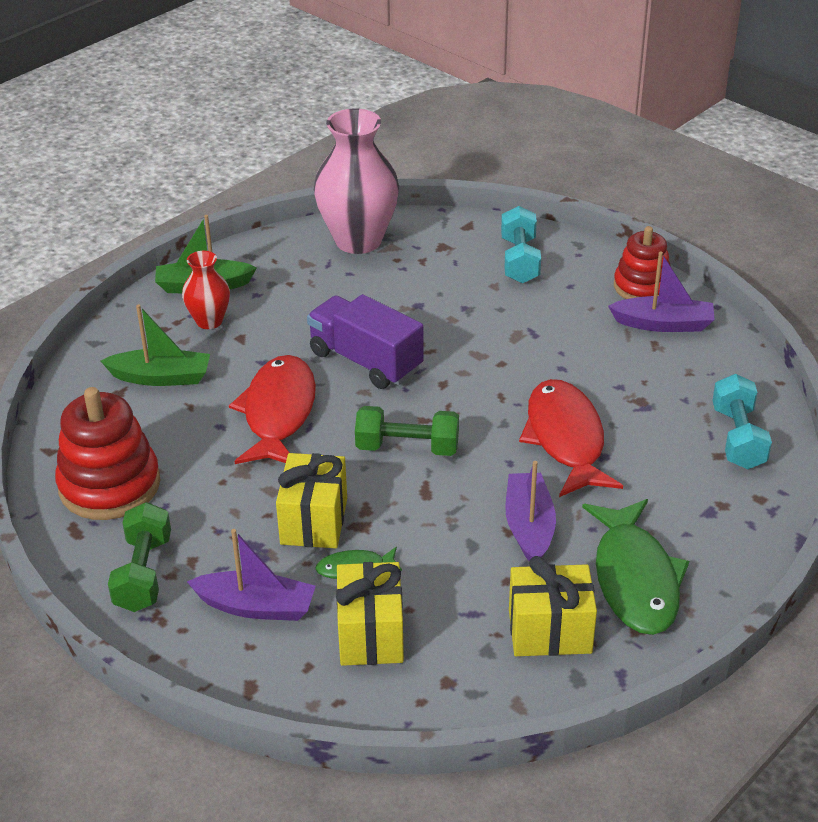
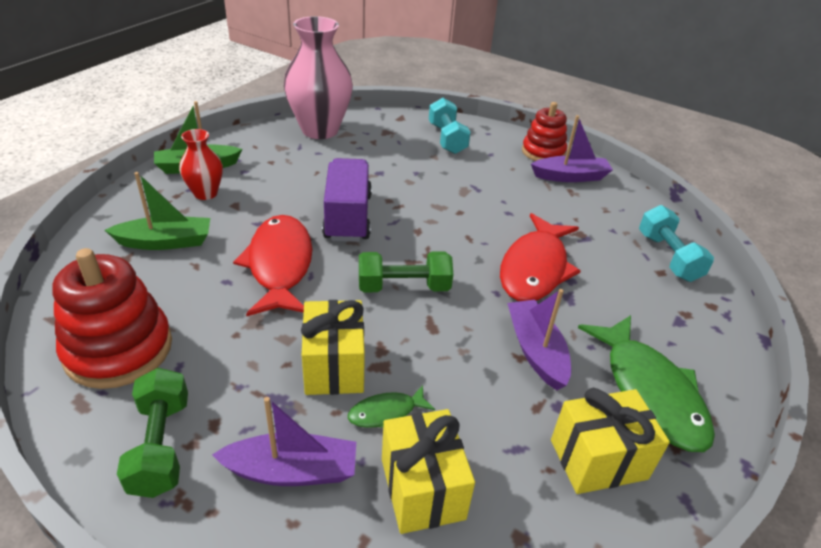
camera: 15 degrees left, 0 degrees up
(365, 361) = (348, 217): purple truck -> purple truck turned 60 degrees clockwise
(565, 439) = (535, 268): red fish -> red fish turned 135 degrees counterclockwise

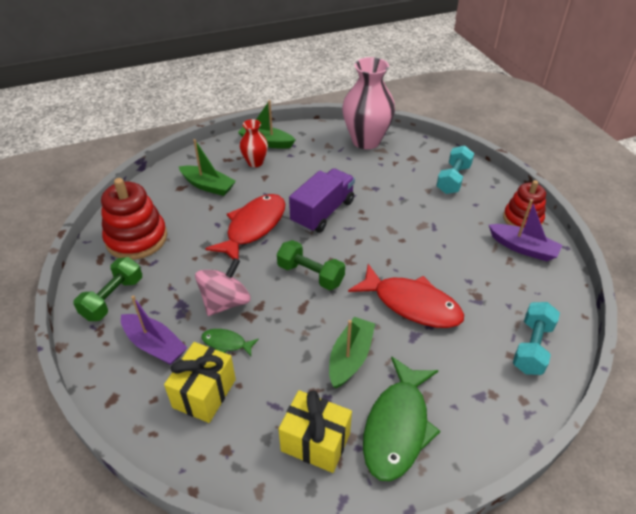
camera: 40 degrees right, 5 degrees up
(334, 366) = (225, 302): yellow gift -> pink spinning top
(535, 268) = (412, 304): red fish -> red fish turned 120 degrees counterclockwise
(536, 351) = (350, 357): purple boat -> green boat

